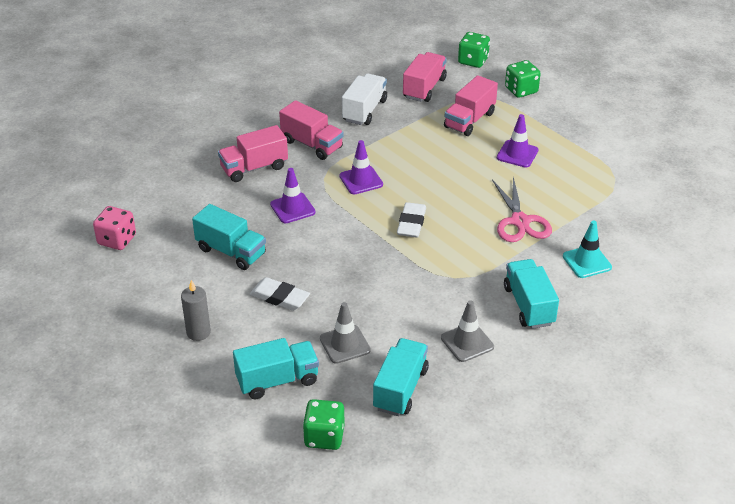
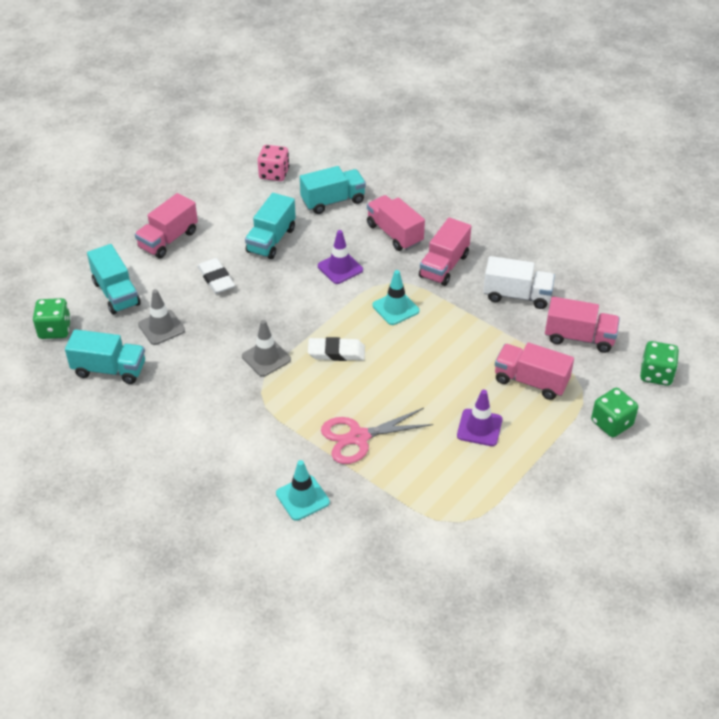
camera: 80 degrees right, 5 degrees up
(198, 332) = (168, 240): grey candle -> pink truck
(279, 297) = (216, 279): white eraser -> white eraser turned 45 degrees counterclockwise
(361, 180) = (395, 308): purple traffic cone -> turquoise traffic cone
(467, 342) = (171, 409): grey traffic cone -> grey traffic cone (266, 358)
(529, 305) = (227, 452): turquoise truck -> turquoise truck (333, 201)

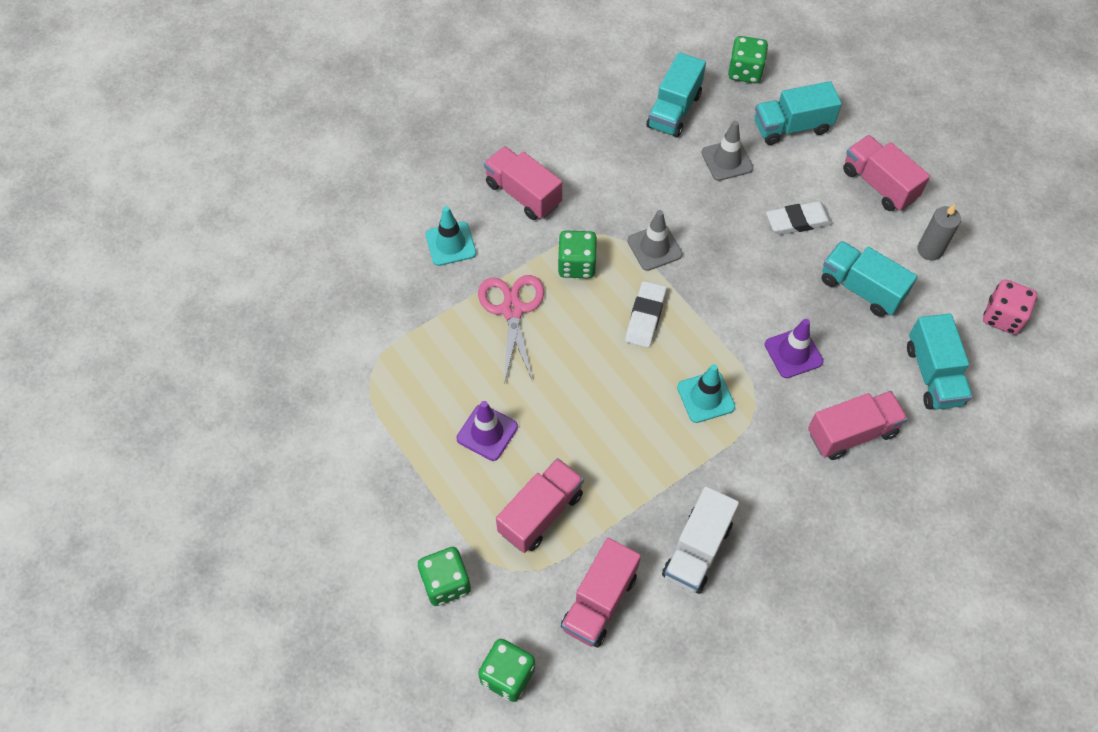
camera: 105 degrees right, 15 degrees up
(225, 210) = (930, 250): none -> grey candle
(299, 404) = (576, 265): none -> green dice
(444, 266) = (774, 476): pink truck -> pink truck (523, 194)

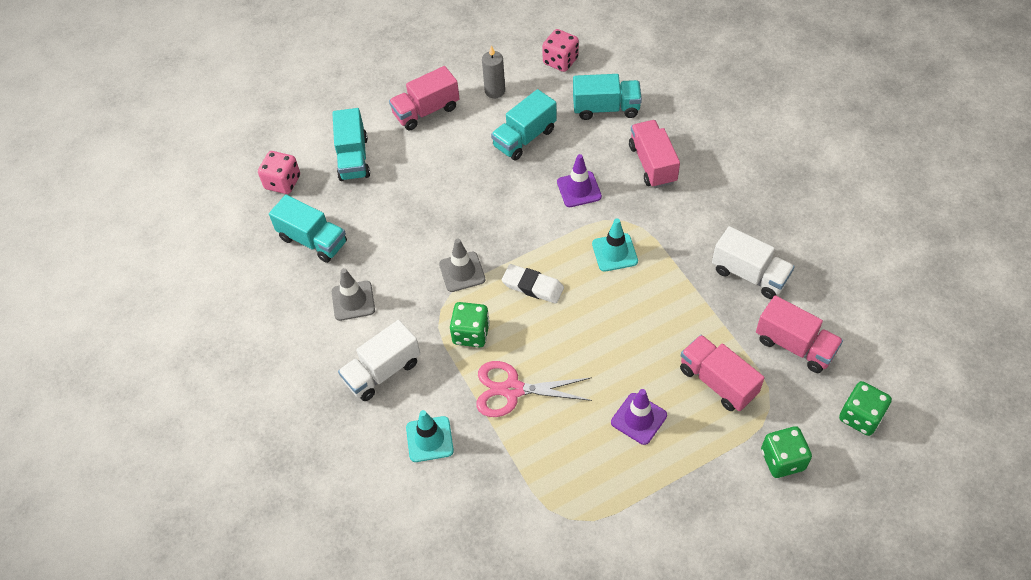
camera: 80 degrees left, 5 degrees down
(523, 194) = (382, 371): pink truck -> white truck
(727, 160) = (379, 208): grey traffic cone -> grey traffic cone (353, 301)
(745, 72) = (283, 182): green dice -> pink dice
(798, 221) = (452, 168): white eraser -> none

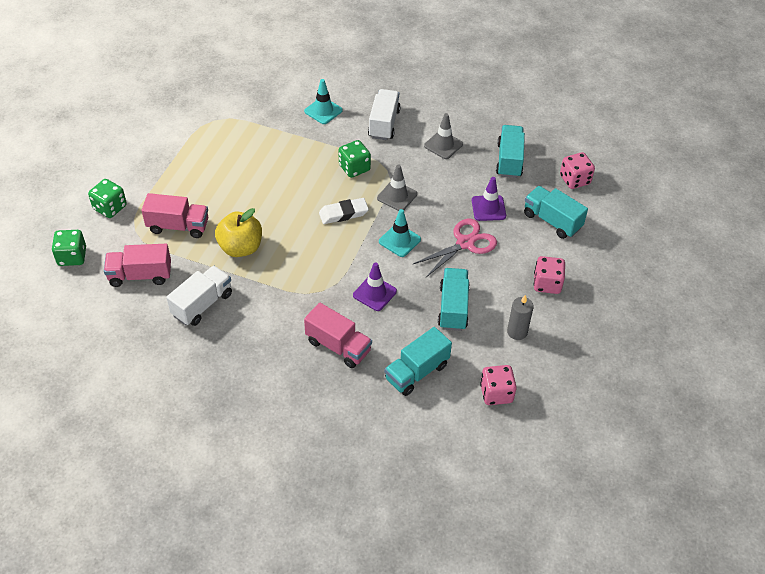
camera: 135 degrees right, 5 degrees down
(313, 240) = (509, 160): turquoise truck -> turquoise truck turned 105 degrees clockwise
(426, 111) = (547, 284): pink truck -> pink dice
(512, 390) = (300, 155): pink scissors -> pink scissors (465, 243)
(614, 252) = (309, 265): turquoise traffic cone -> turquoise traffic cone (399, 240)
(638, 419) = (213, 182): purple traffic cone -> purple traffic cone (488, 208)
(668, 313) = (240, 248): none -> yellow apple
(749, 274) = (202, 304): white truck -> white truck turned 135 degrees clockwise

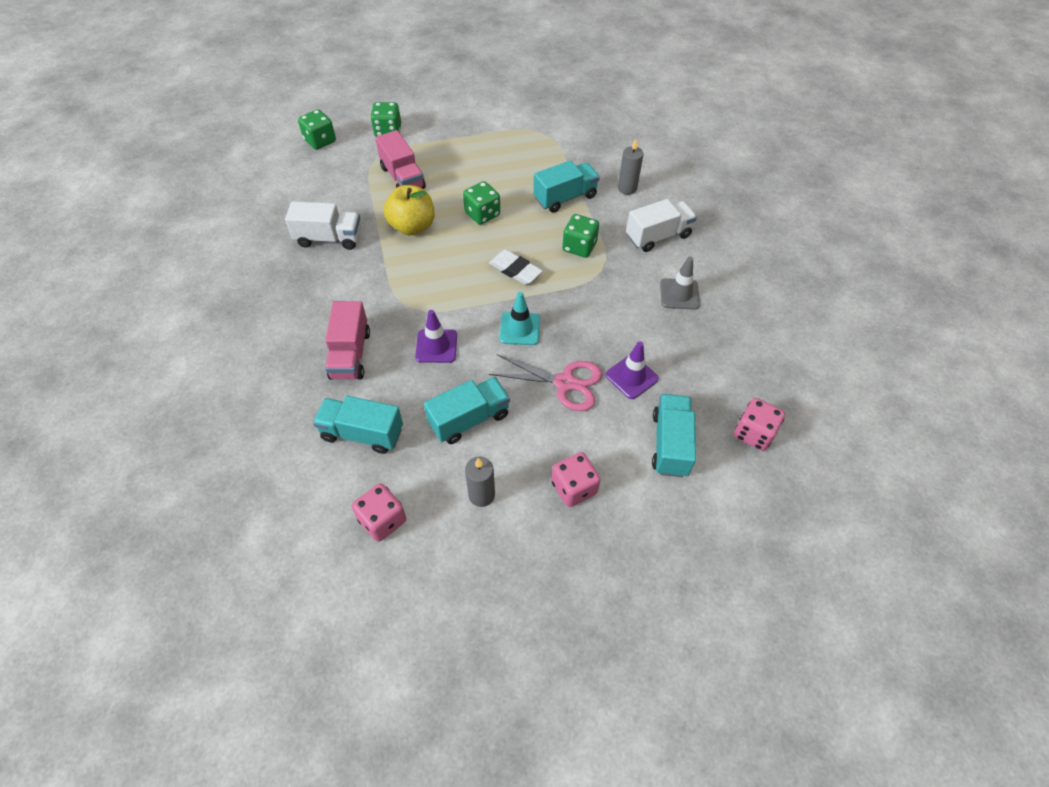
camera: 55 degrees right, 5 degrees up
(140, 275) = (331, 186): pink truck -> none
(269, 201) = (482, 214): none -> green dice
(323, 111) = (627, 188): turquoise traffic cone -> grey candle
(397, 196) = (575, 296): grey traffic cone -> none
(509, 160) = (717, 358): turquoise truck -> turquoise truck (565, 197)

